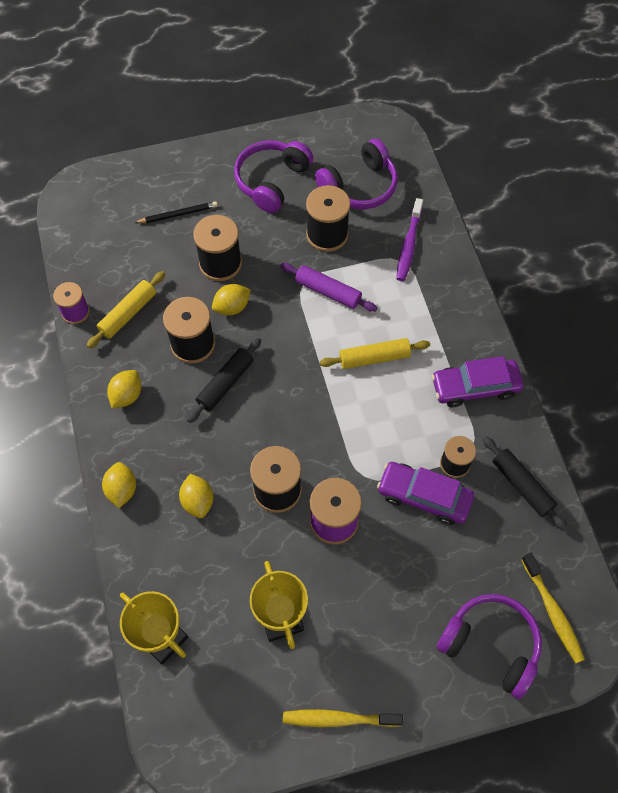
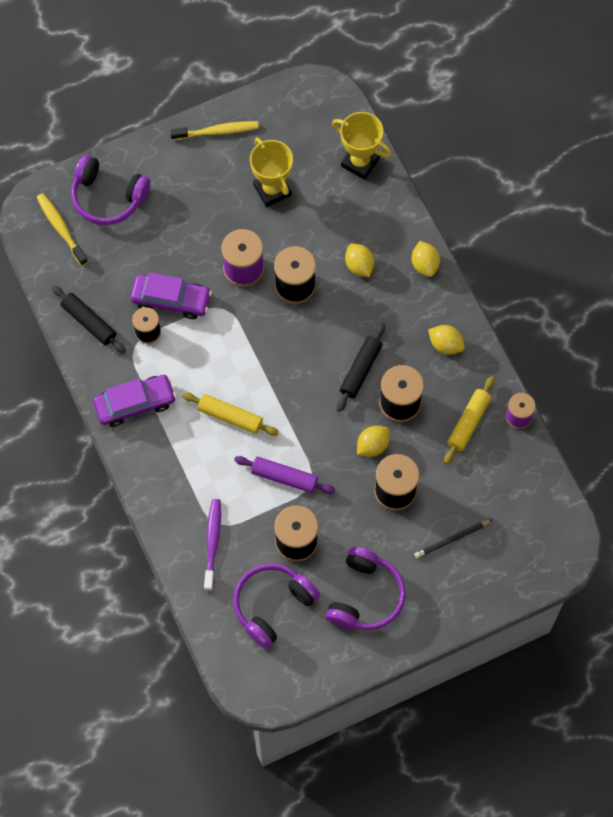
camera: 170 degrees right, 5 degrees up
(127, 395) = (445, 345): yellow lemon -> yellow lemon turned 75 degrees counterclockwise
(374, 358) = (230, 417): yellow rolling pin -> yellow rolling pin turned 45 degrees clockwise

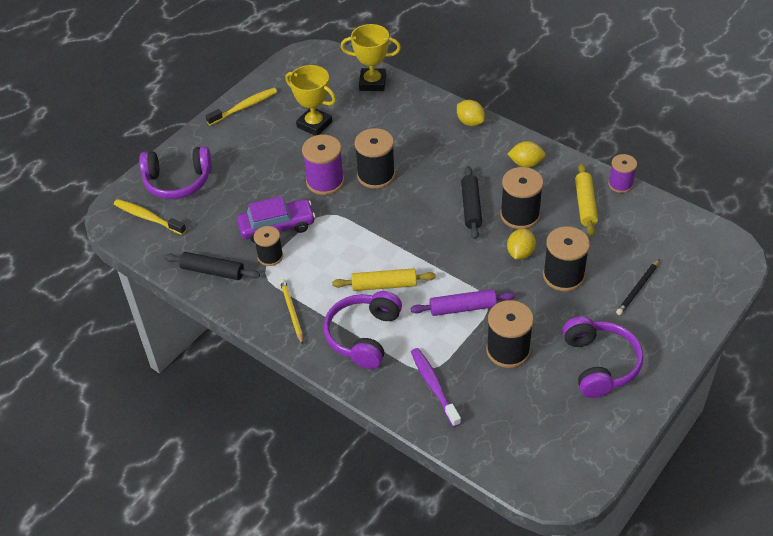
camera: 25 degrees left, 20 degrees down
(135, 403) = (292, 312): purple car -> yellow pencil
(272, 605) = (523, 410): purple headphones -> purple headphones (363, 336)
(359, 266) = (419, 143): yellow lemon -> none

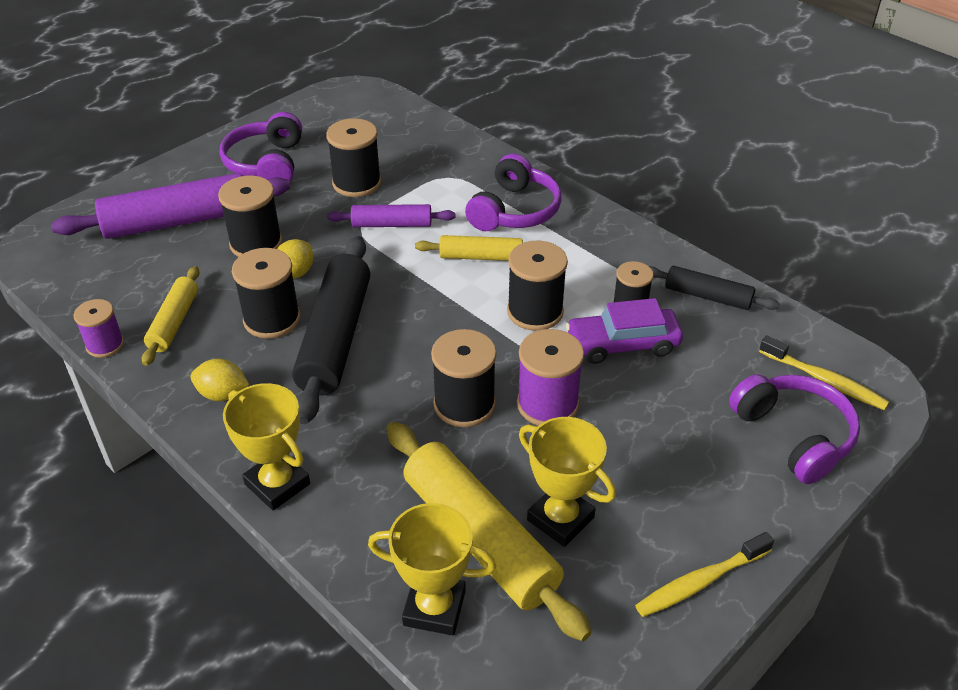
camera: 175 degrees left, 5 degrees down
(178, 181) = (794, 435): purple headphones -> purple headphones turned 60 degrees clockwise
(292, 312) = (599, 241): yellow pencil -> none
(338, 243) = (535, 312): none -> black spool
(355, 112) = (480, 537): none -> yellow rolling pin
(434, 386) = (446, 163): purple toothbrush -> none
(470, 122) = (277, 484): yellow lemon -> yellow trophy
(471, 207) = (335, 338): black rolling pin -> black rolling pin, size x1.81
(638, 288) = (178, 221): black pencil -> purple rolling pin

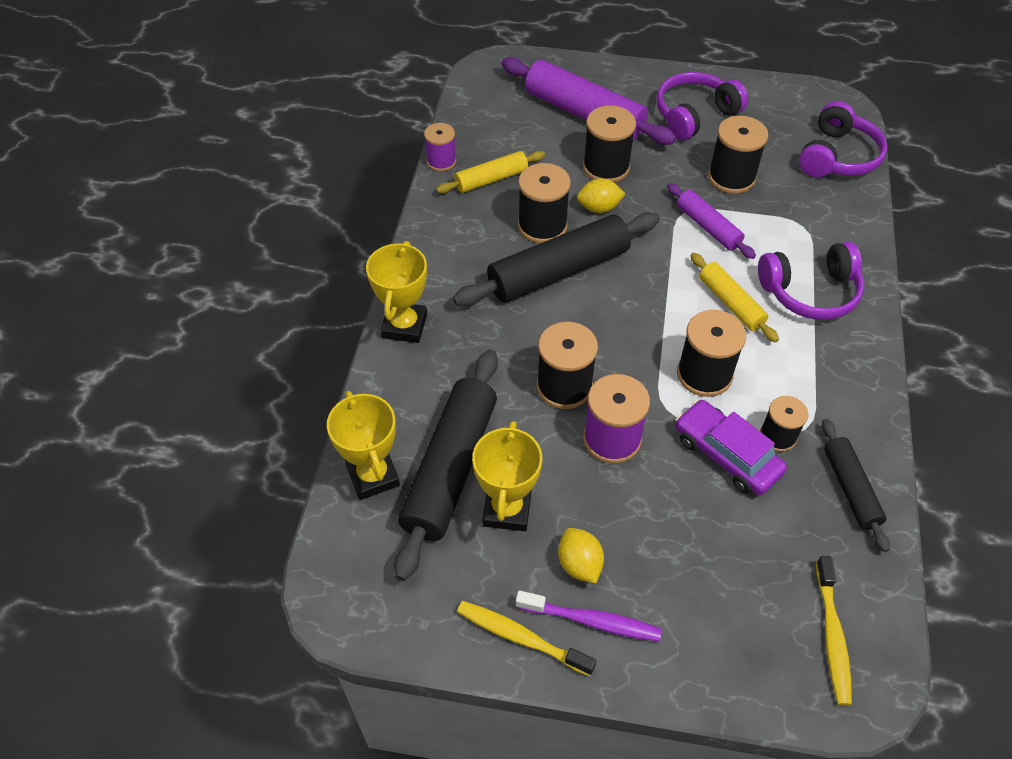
camera: 55 degrees right, 10 degrees up
(222, 394) = (453, 247): yellow lemon -> yellow lemon (579, 564)
(480, 537) = (451, 468): yellow rolling pin -> black rolling pin
(717, 520) = (592, 621): none -> purple toothbrush
(794, 435) = (738, 639): purple headphones -> purple headphones (837, 156)

